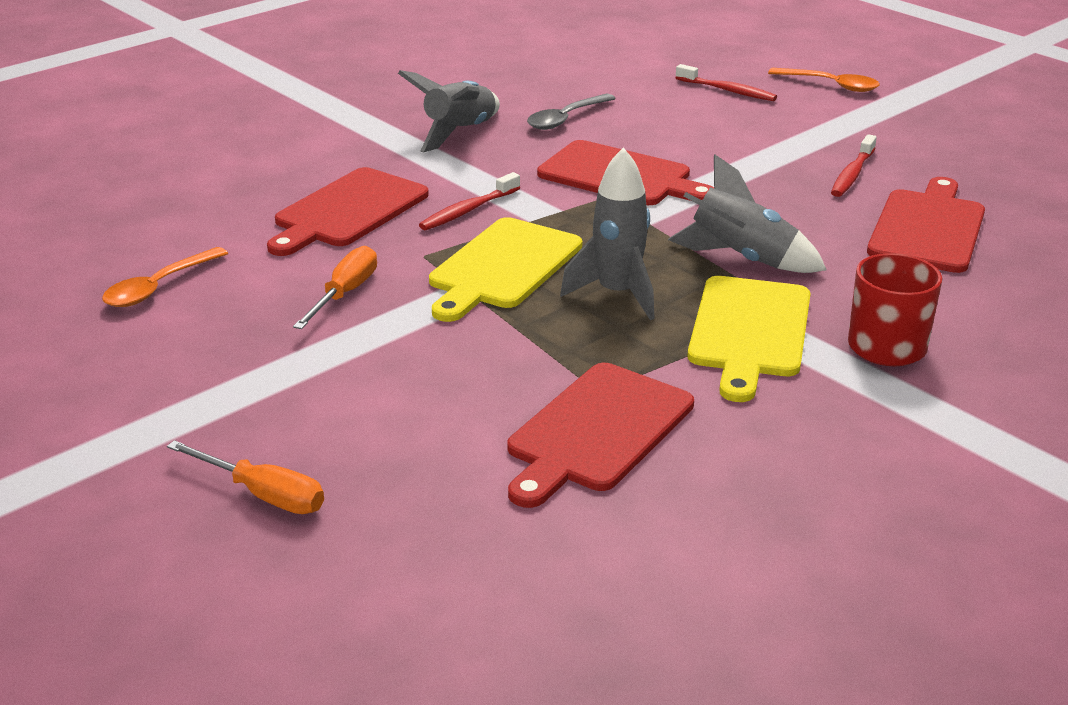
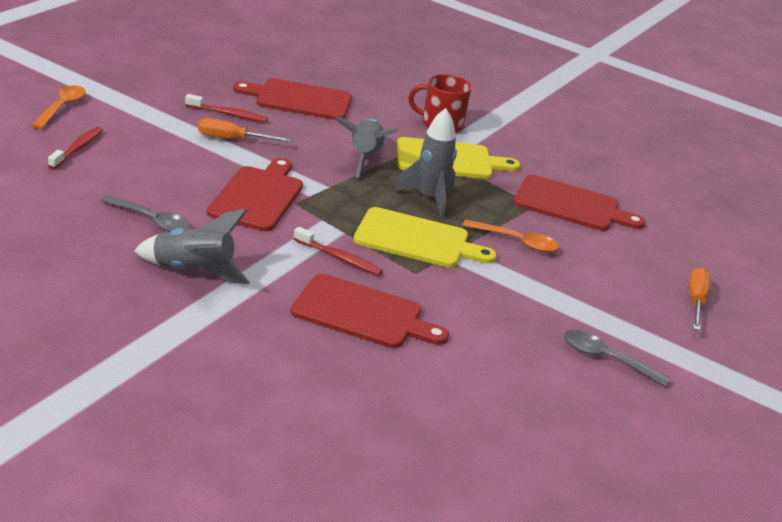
camera: 110 degrees left, 0 degrees up
(158, 287) = (523, 387): orange spoon -> orange spoon (516, 242)
(174, 362) = (606, 359): none -> grey spoon
(345, 293) = (484, 300): orange screwdriver -> orange screwdriver (232, 139)

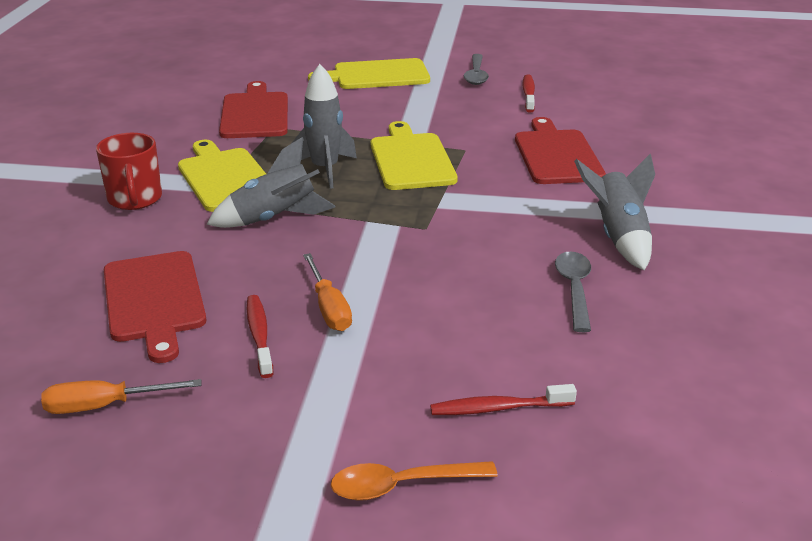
camera: 110 degrees left, 0 degrees up
(258, 196) = (441, 249): red cutting board -> none
(339, 258) = (492, 182): red toothbrush -> red toothbrush (528, 94)
(516, 242) = (354, 123): orange spoon -> none
(639, 296) = (376, 75): none -> yellow cutting board
(696, 301) = (356, 59): orange screwdriver -> orange screwdriver (105, 406)

